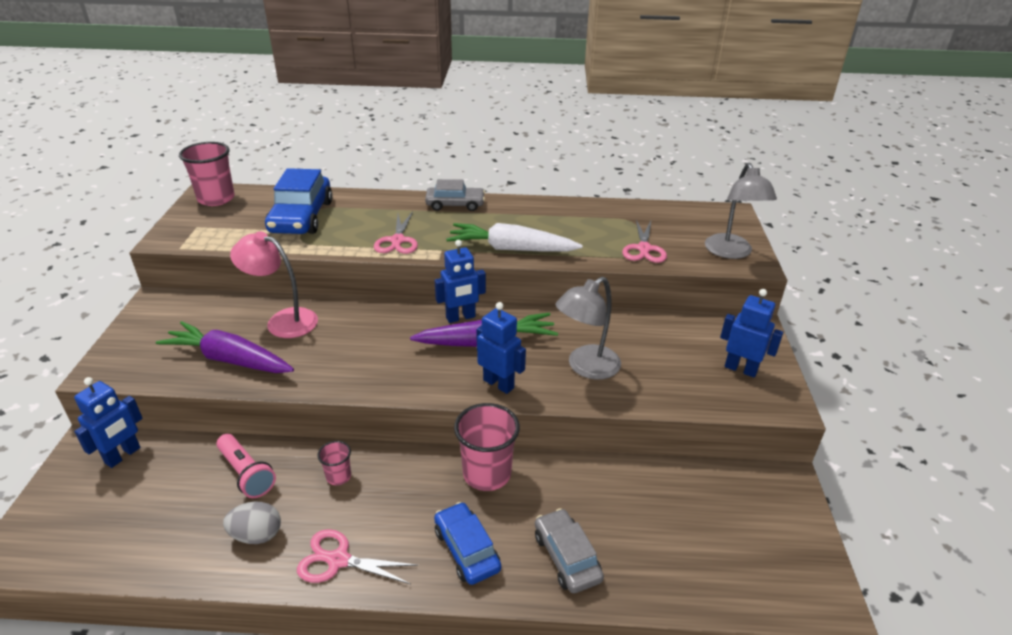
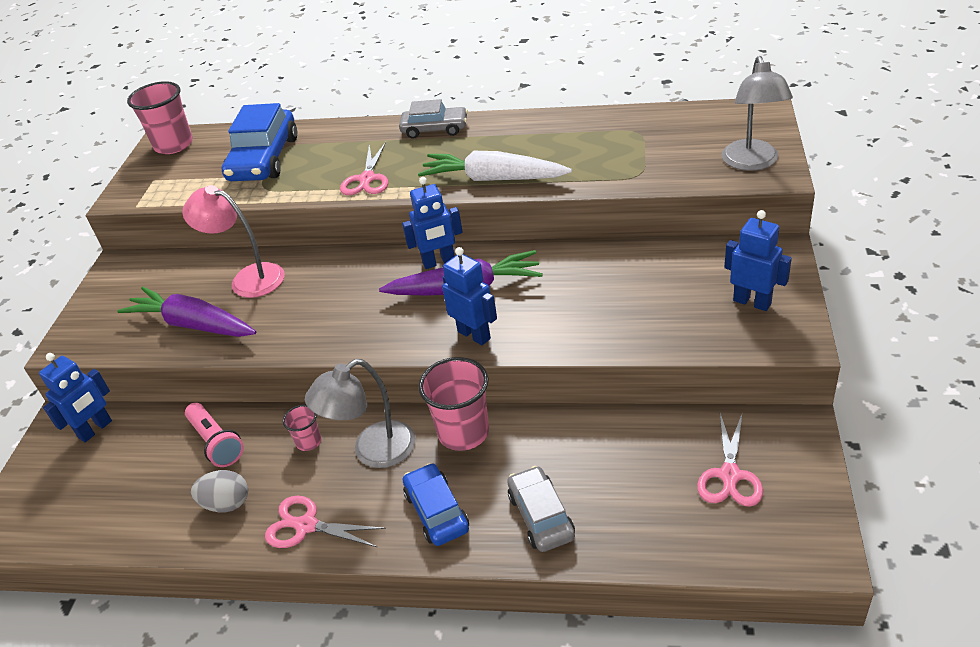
camera: 10 degrees right, 5 degrees up
(586, 367) = (573, 311): grey lamp -> grey lamp (373, 452)
(644, 249) = (648, 166): pink scissors -> pink scissors (730, 475)

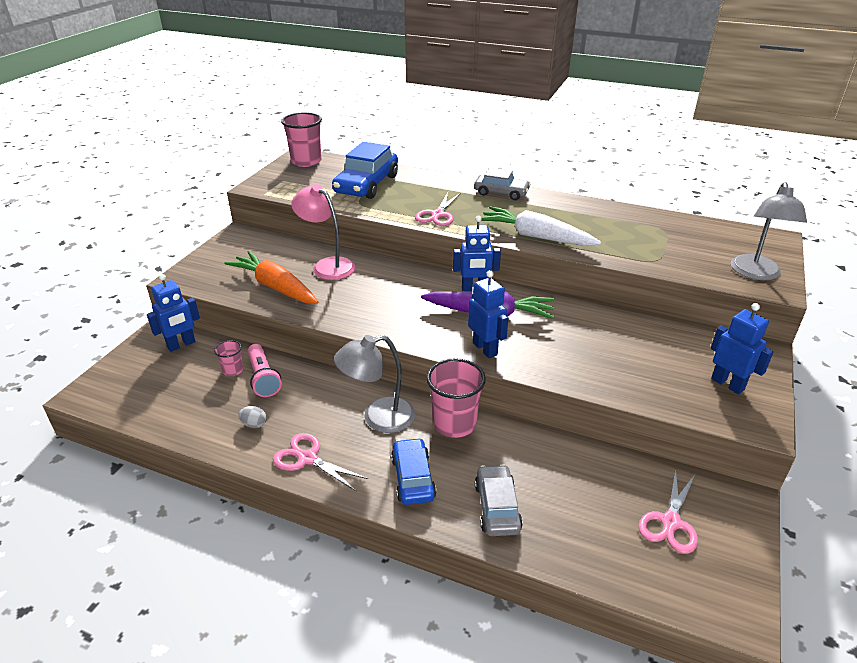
camera: 10 degrees right, 5 degrees down
(193, 324) = (275, 287): purple carrot -> orange carrot
(226, 504) = (254, 424): grey egg -> grey egg, size x0.64
(309, 442) = (332, 397): pink cup -> pink cup (233, 370)

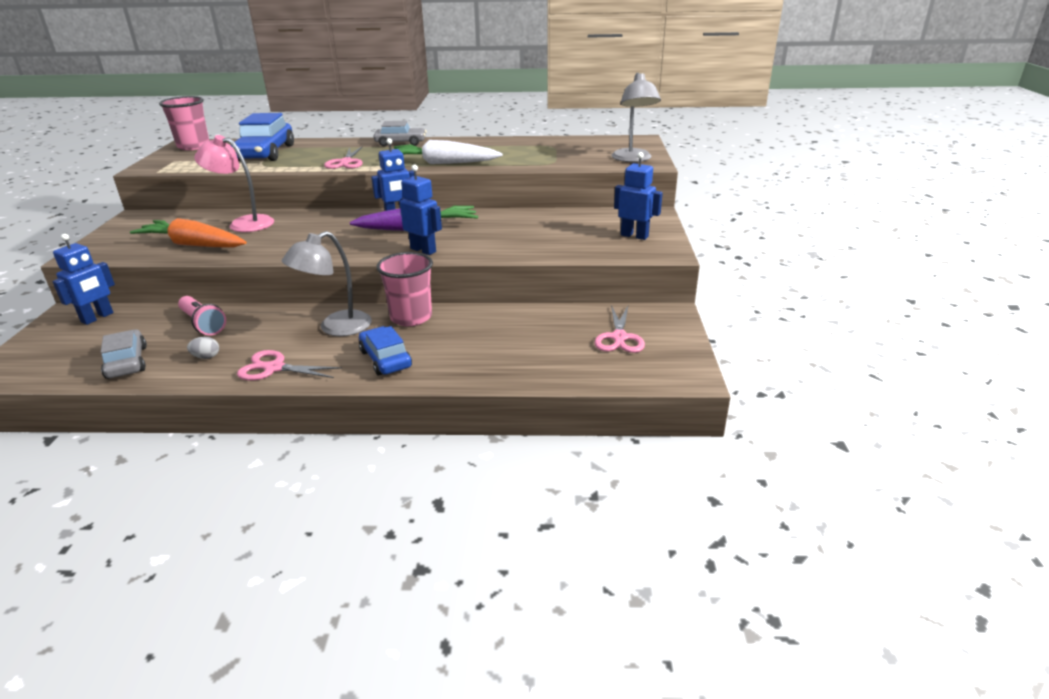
camera: 20 degrees left, 5 degrees down
(233, 370) = (166, 325): pink cup -> none
(497, 507) = (471, 360): grey car -> grey car (127, 362)

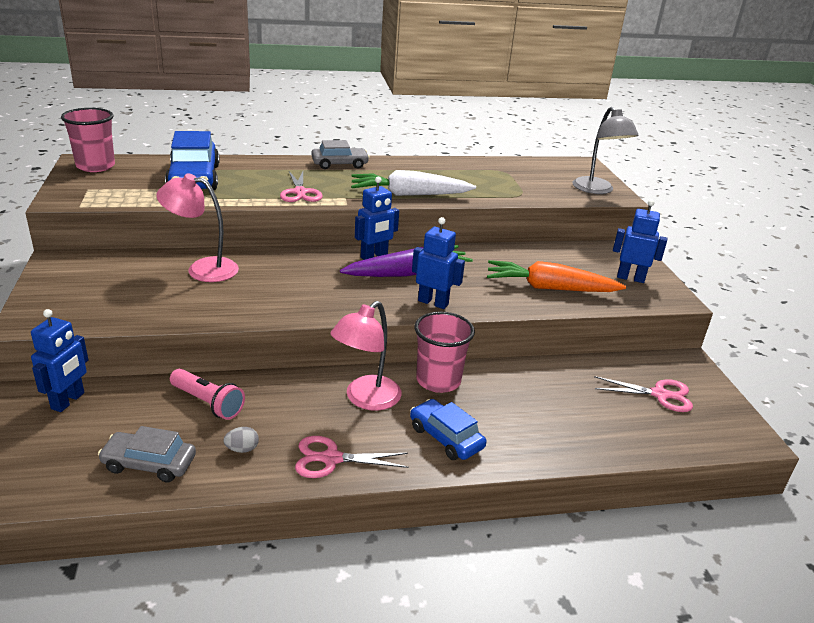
camera: 15 degrees left, 0 degrees up
(127, 362) = (149, 464): grey car -> grey car turned 45 degrees counterclockwise
(193, 245) = (163, 302): orange carrot -> orange carrot (549, 288)
(336, 328) = (366, 399): grey lamp -> pink lamp
(619, 338) = (660, 394): pink scissors -> pink scissors turned 75 degrees counterclockwise

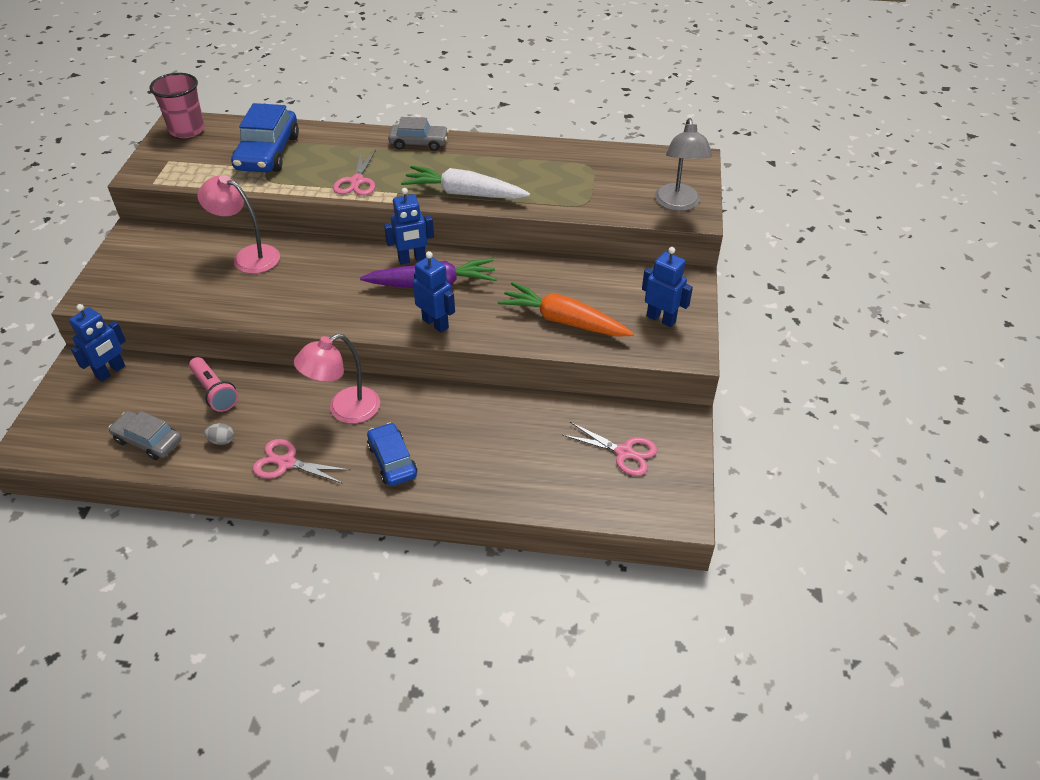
camera: 20 degrees right, 15 degrees up
(438, 380) = (419, 401): pink cup -> none

